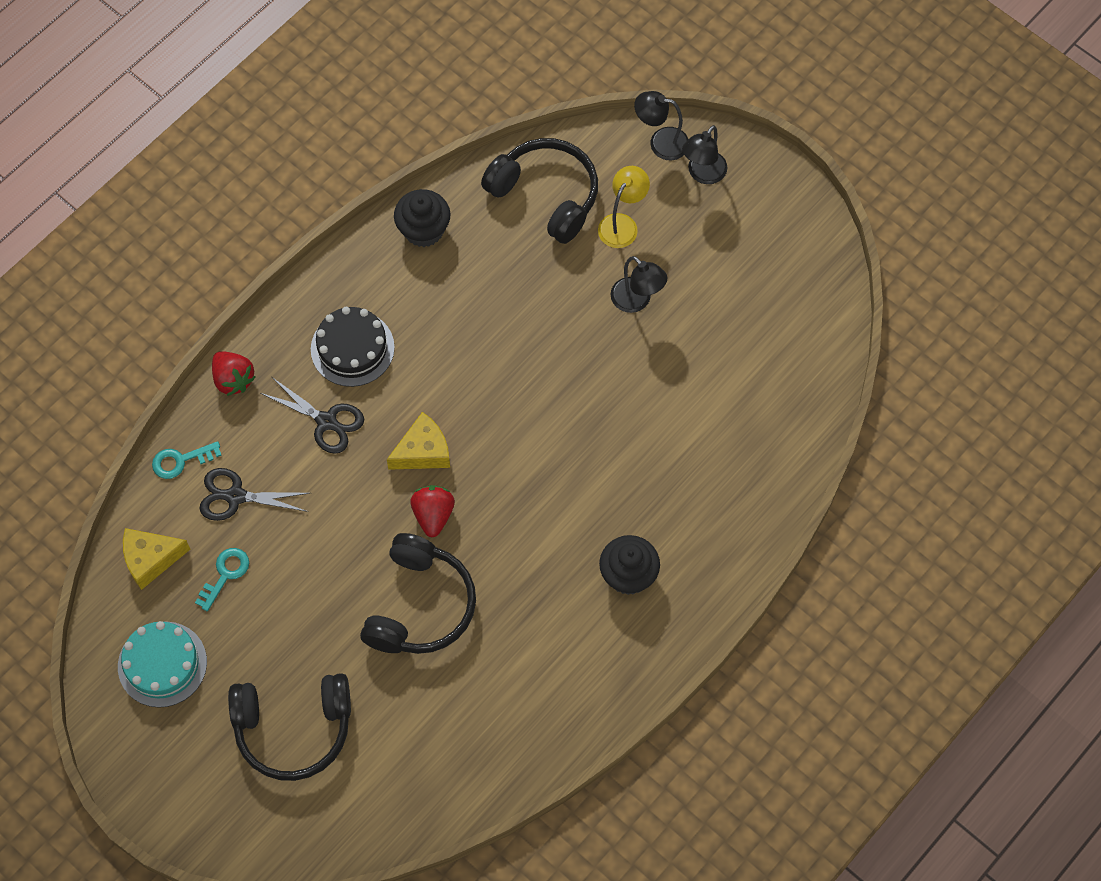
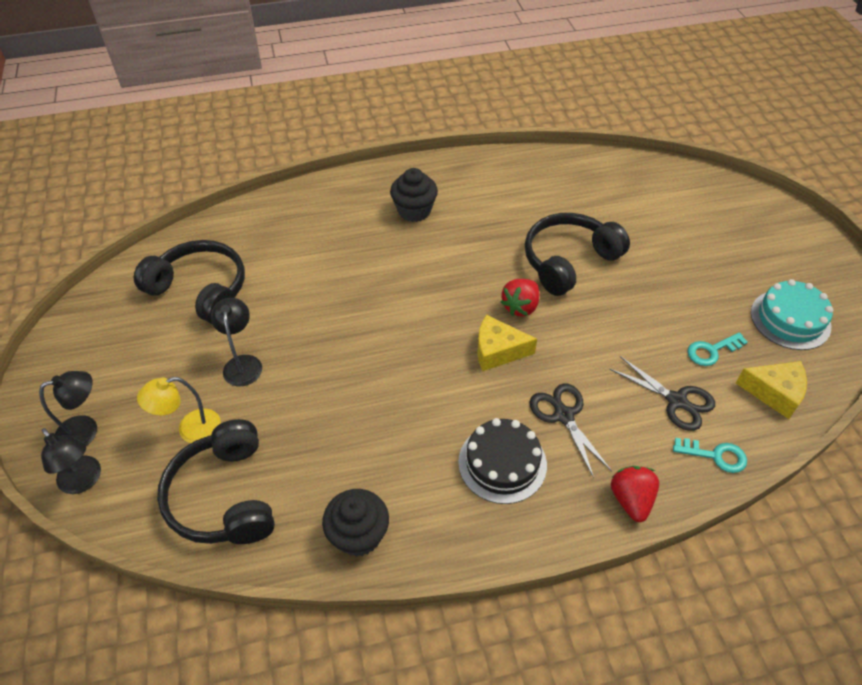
camera: 145 degrees left, 15 degrees down
(293, 729) = (702, 240): black headphones -> black headphones (201, 290)

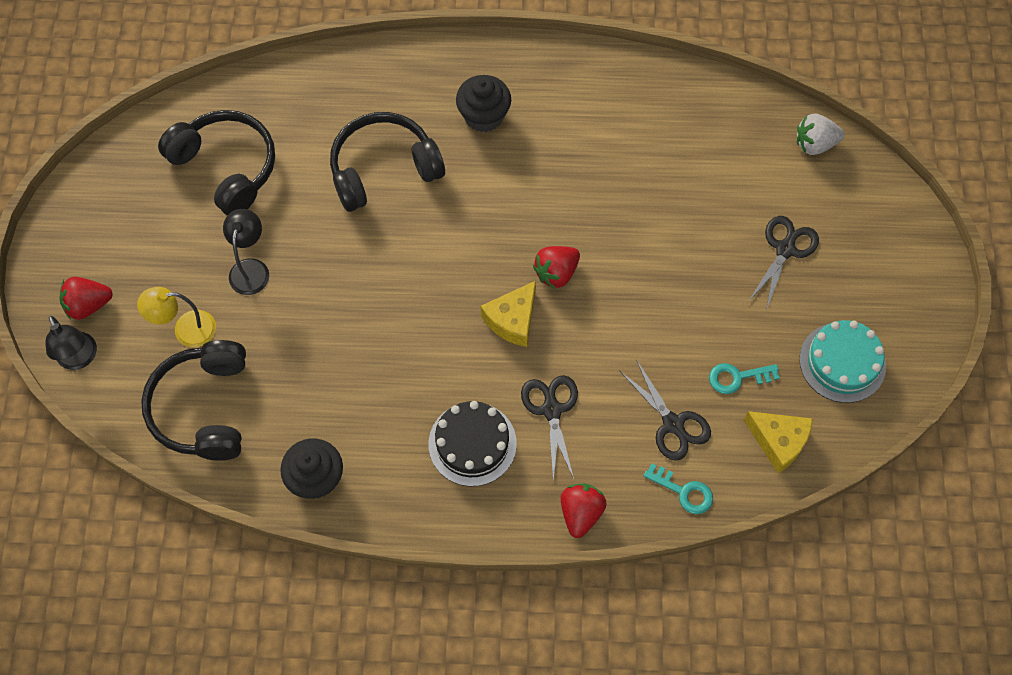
camera: 15 degrees right, 15 degrees up
(86, 430) = (88, 305): black lamp -> red strawberry
(498, 351) = (512, 320): yellow cheese -> yellow cheese turned 75 degrees counterclockwise
(568, 261) = (632, 227): black headphones -> black headphones (383, 169)
(681, 178) = (815, 144): none -> white strawberry
(698, 250) = (785, 249): none -> black scissors

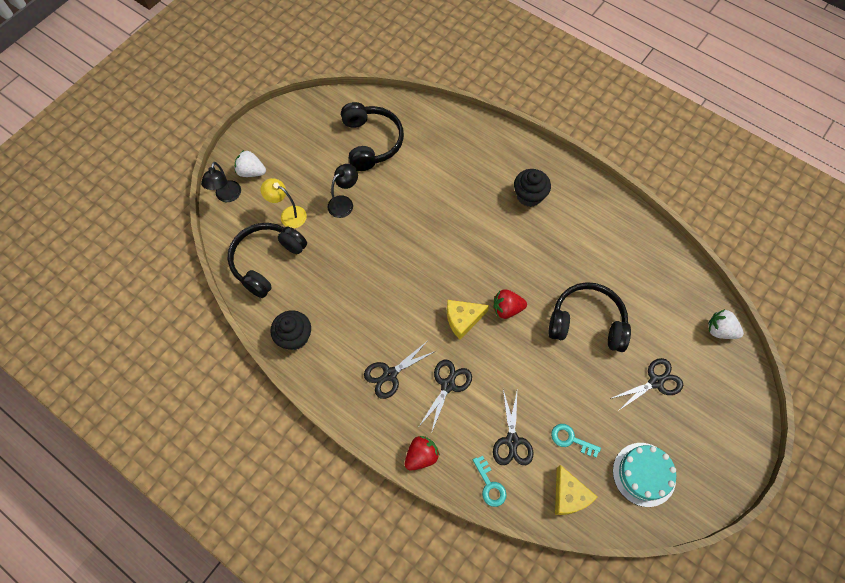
camera: 35 degrees right, 0 degrees up
(88, 305) = (251, 172): red strawberry -> white strawberry
(383, 169) = (452, 192): black headphones -> black headphones (587, 322)
(472, 444) = (390, 374): black cake -> black scissors

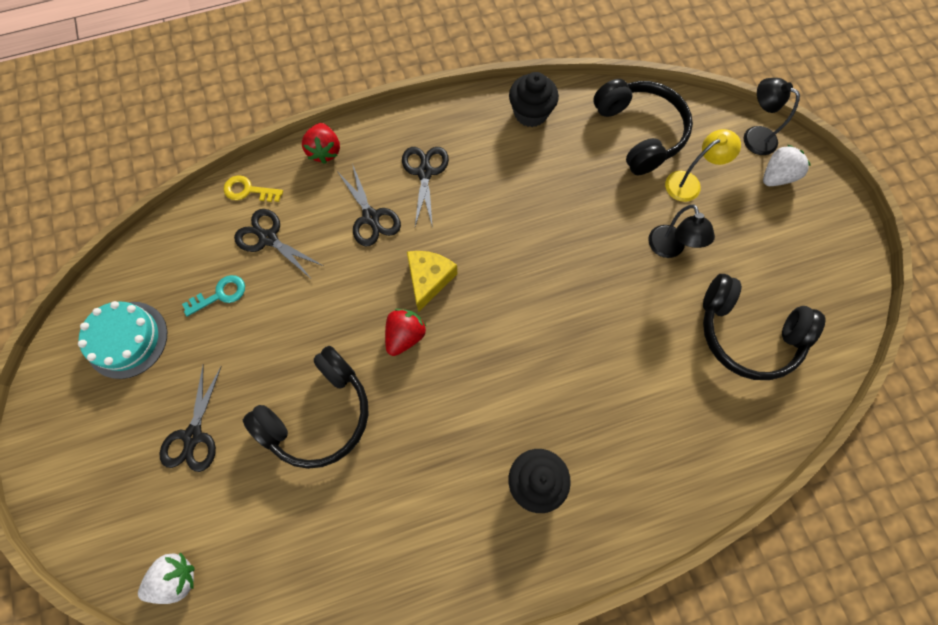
camera: 125 degrees right, 5 degrees up
(490, 485) = (249, 190): turquoise key -> yellow key
(569, 495) = (176, 252): yellow cheese -> none

